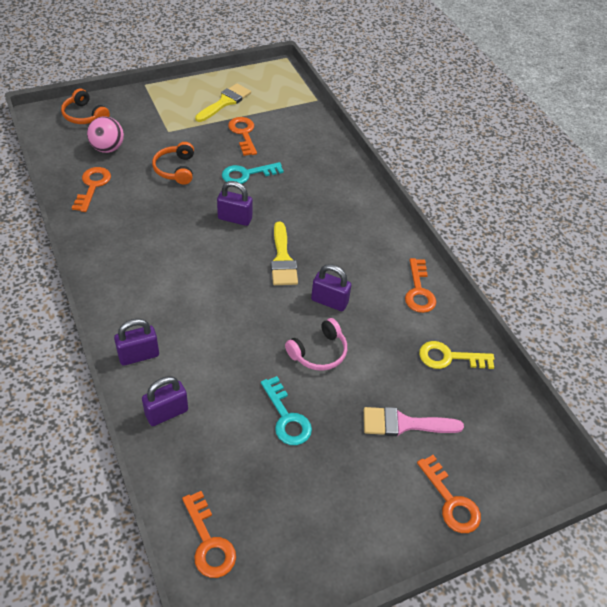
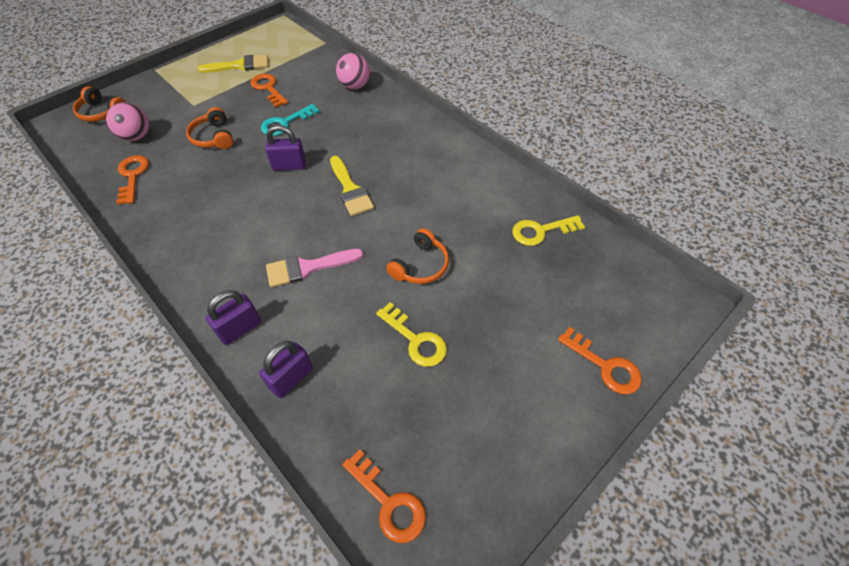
camera: 15 degrees left, 5 degrees up
(225, 102) = (240, 65): yellow brush -> yellow brush turned 60 degrees clockwise
(286, 417) = (415, 339): turquoise key -> yellow key
(319, 352) = (420, 265): pink headphones -> orange headphones
(328, 155) = (355, 86): none -> pink ball
(329, 301) = (410, 215): purple padlock -> none
(404, 424) = (529, 307): pink brush -> pink brush (307, 268)
(419, 291) = (487, 180): orange key -> none

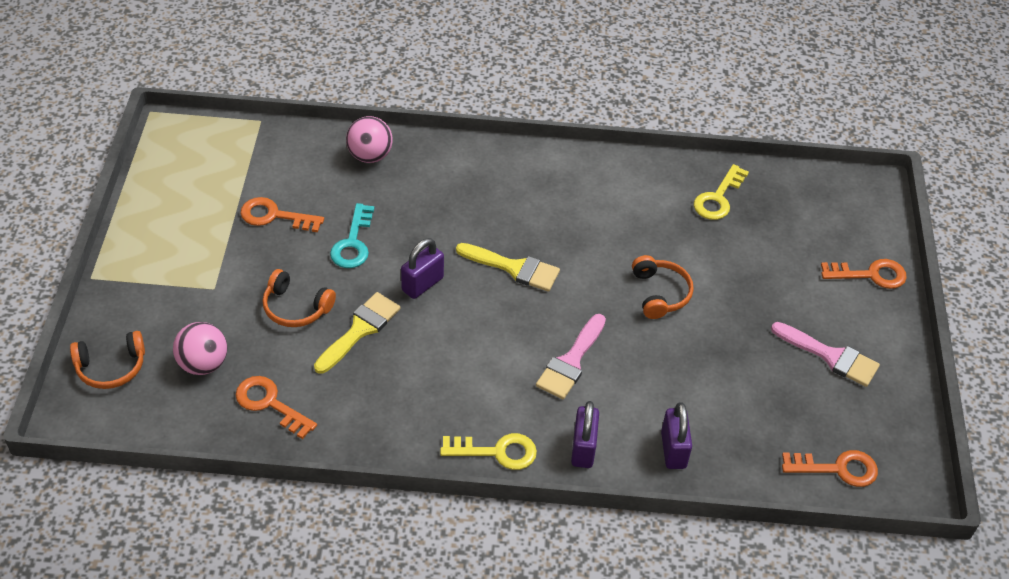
camera: 45 degrees left, 5 degrees down
(240, 65) = (197, 209): yellow brush -> yellow brush (360, 330)
(415, 339) = (727, 353): yellow key -> yellow key (497, 452)
(494, 404) = (831, 356): none -> pink brush

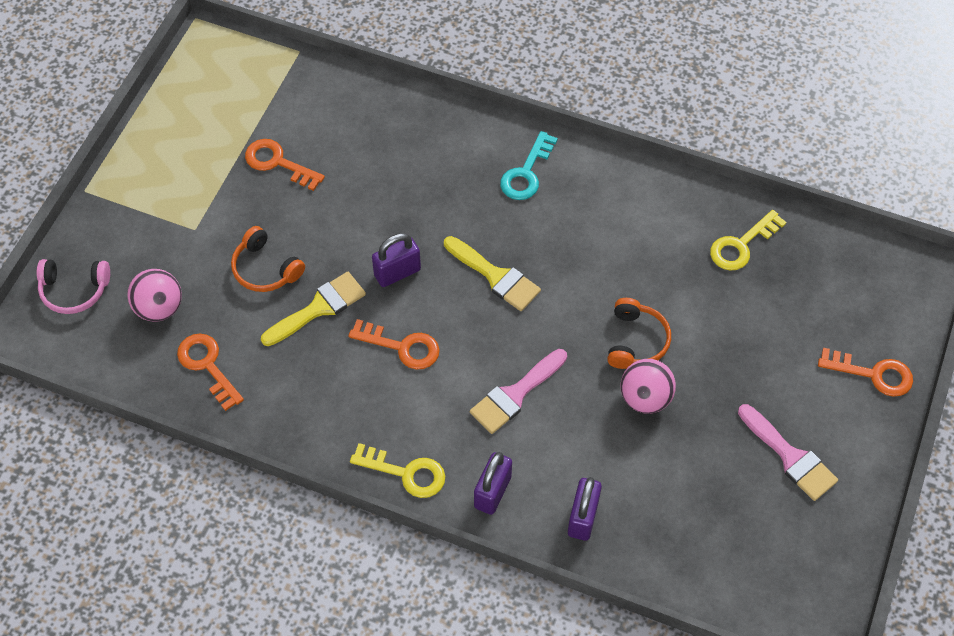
camera: 20 degrees right, 10 degrees up
(111, 367) = (74, 290): orange headphones -> pink headphones
(353, 243) = (344, 210): turquoise key -> turquoise key (526, 173)
(370, 156) = (394, 115): pink ball -> pink ball (645, 398)
(837, 468) = (745, 583): orange key -> orange key (402, 347)

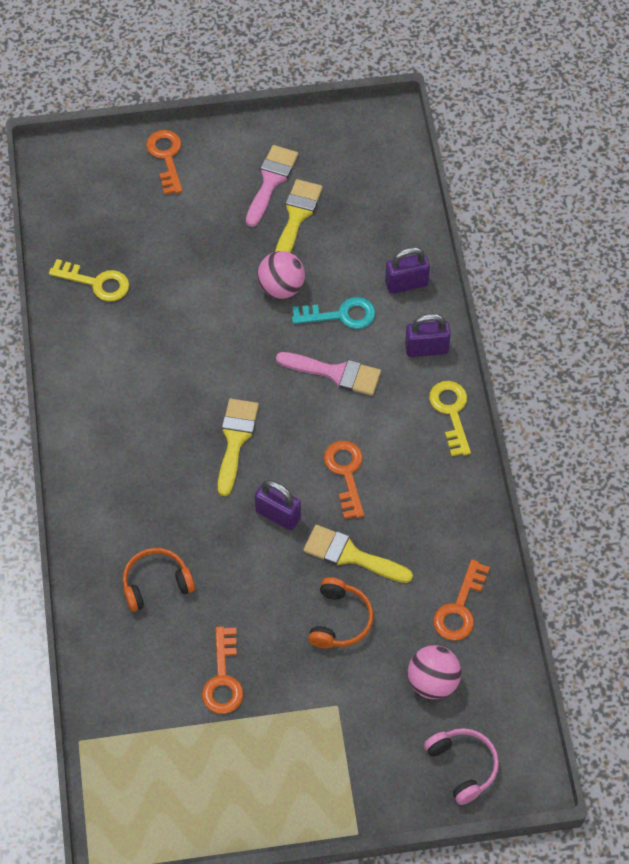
camera: 120 degrees left, 0 degrees up
(526, 173) = (113, 469): turquoise key -> turquoise key (341, 315)
(636, 341) = (234, 315): orange headphones -> orange headphones (156, 583)
(729, 458) = (297, 216): none -> yellow brush

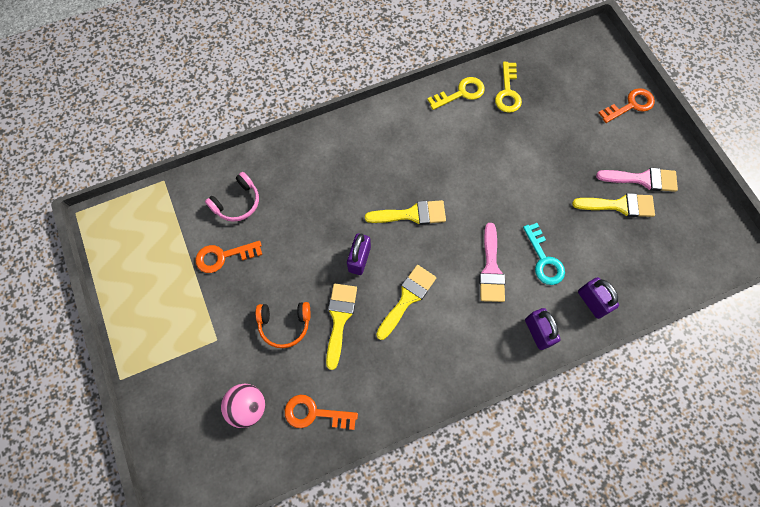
camera: 75 degrees right, 10 degrees up
(156, 583) = (286, 194): orange headphones -> none
(281, 288) = (551, 211): pink ball -> none
(346, 473) = (407, 298): orange key -> yellow brush
(451, 412) = (486, 366): yellow key -> yellow key (461, 93)
(463, 766) = (183, 447): pink headphones -> pink headphones (237, 203)

